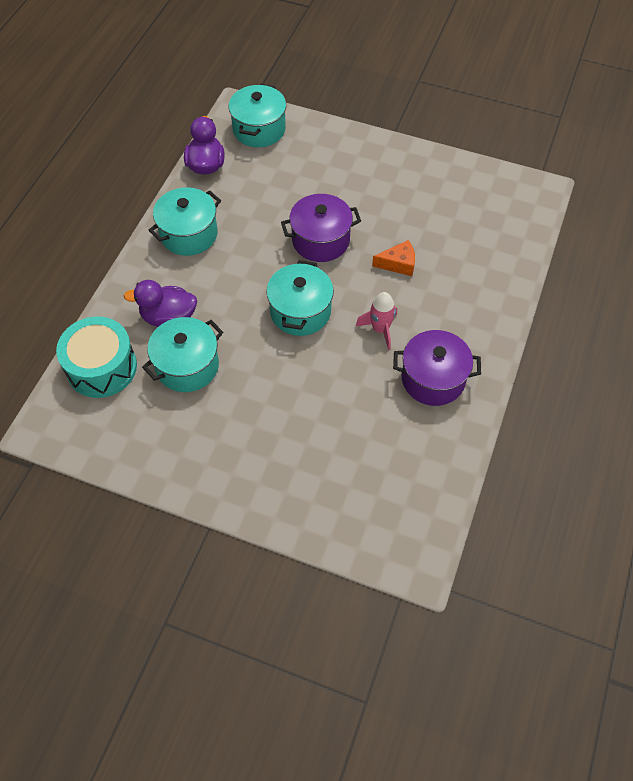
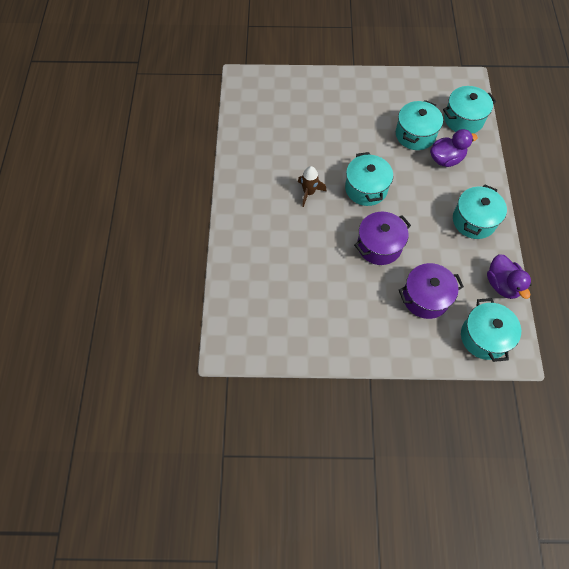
camera: 160 degrees right, 5 degrees up
(102, 367) = (463, 119): turquoise drum -> turquoise pot
(380, 329) = (309, 192): pink rocket -> brown rocket
(398, 264) = (315, 244): orange cheese -> none
(433, 379) = (264, 171): purple pot -> purple pot (425, 297)

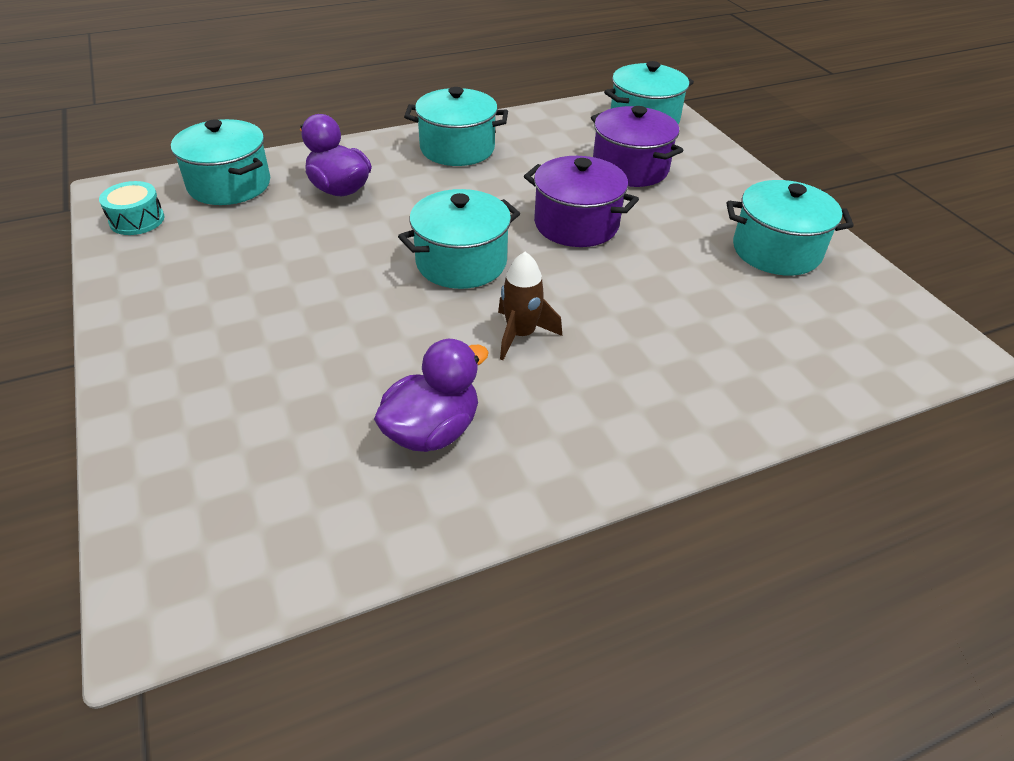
camera: 115 degrees left, 20 degrees down
(415, 134) = (290, 230): turquoise pot -> turquoise pot (776, 250)
(442, 86) = (137, 220): none -> turquoise drum
(502, 284) = (552, 117): purple duck -> purple duck (432, 431)

